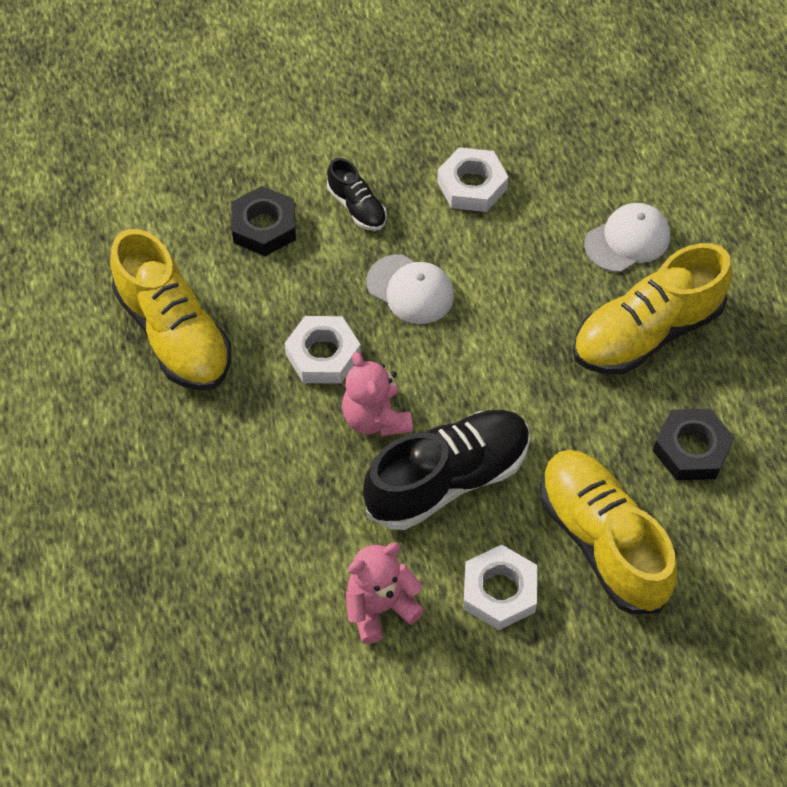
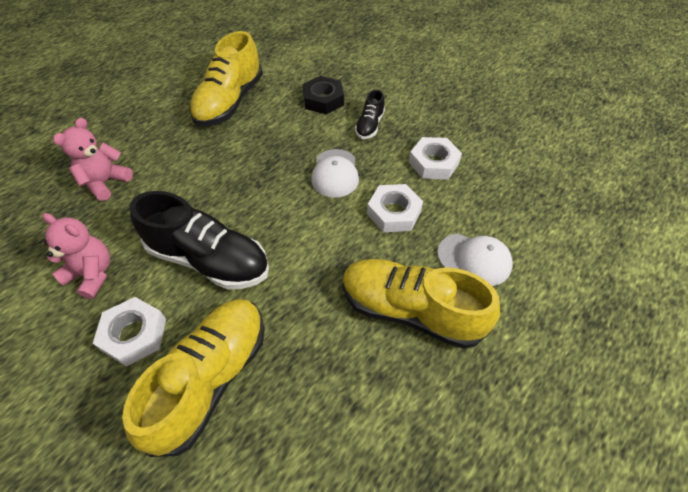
camera: 55 degrees right, 5 degrees down
(323, 355) = (259, 160): white nut -> white nut (394, 212)
(376, 418) = (232, 203): pink teddy bear -> pink teddy bear (106, 182)
(691, 449) = (333, 398): black nut -> none

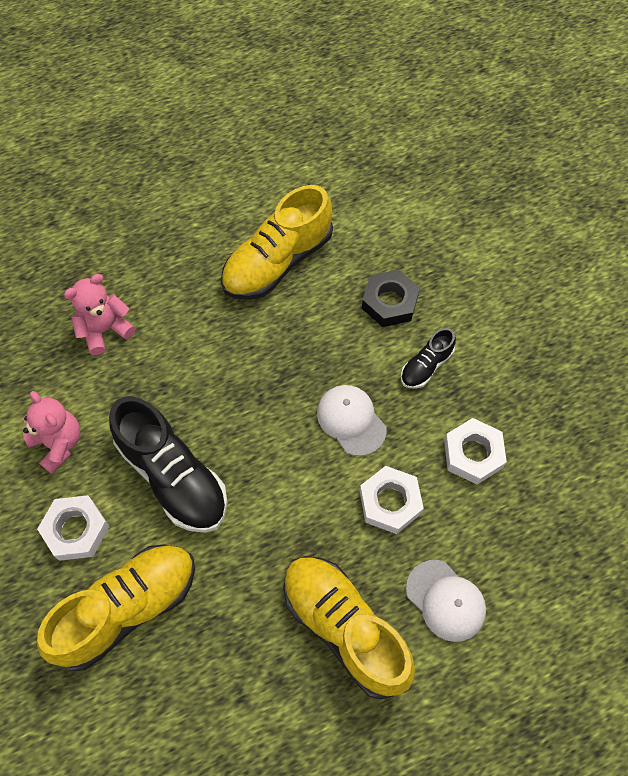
camera: 25 degrees right, 10 degrees up
(335, 173) = (351, 420): white cap -> white cap turned 120 degrees clockwise

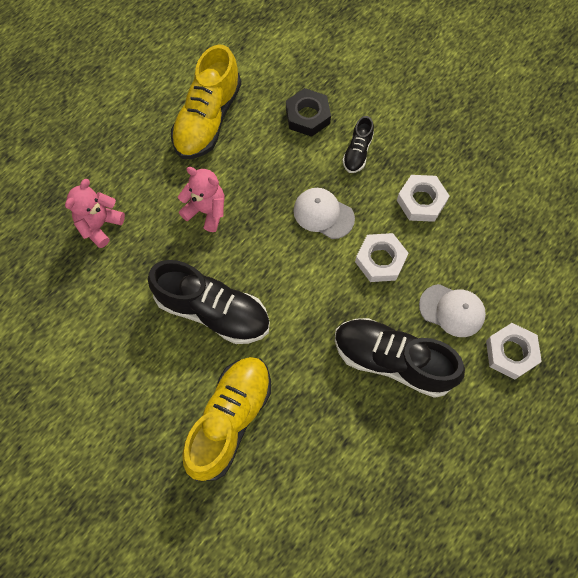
camera: 25 degrees left, 5 degrees up
(58, 444) = (110, 325): pink teddy bear -> pink teddy bear (206, 211)
(76, 530) = (160, 382): white nut -> white nut (511, 353)
(344, 628) = (392, 361): yellow shoe -> black shoe

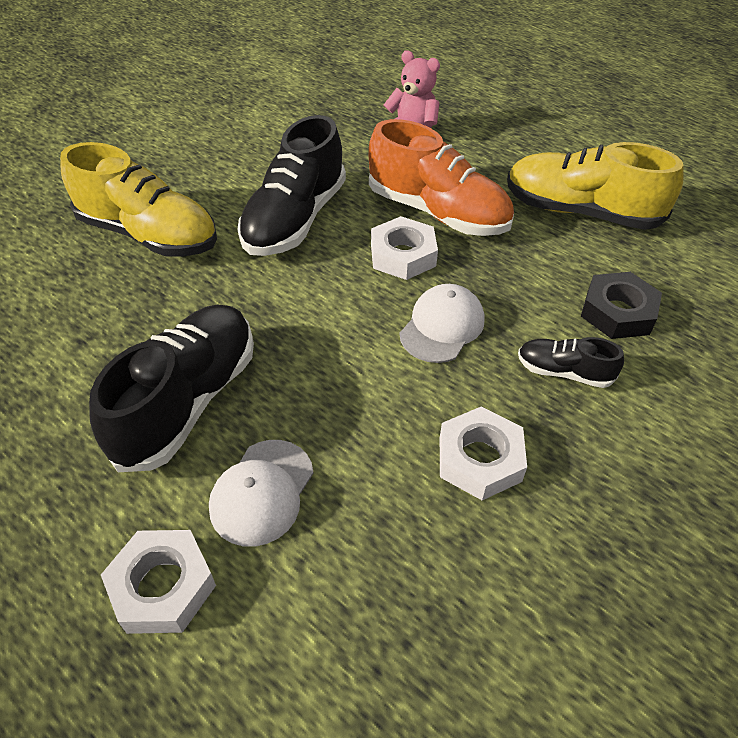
camera: 90 degrees right, 20 degrees down
(206, 211) = (437, 212): pink teddy bear -> orange shoe
(380, 260) = (362, 394): white nut -> white nut (403, 255)

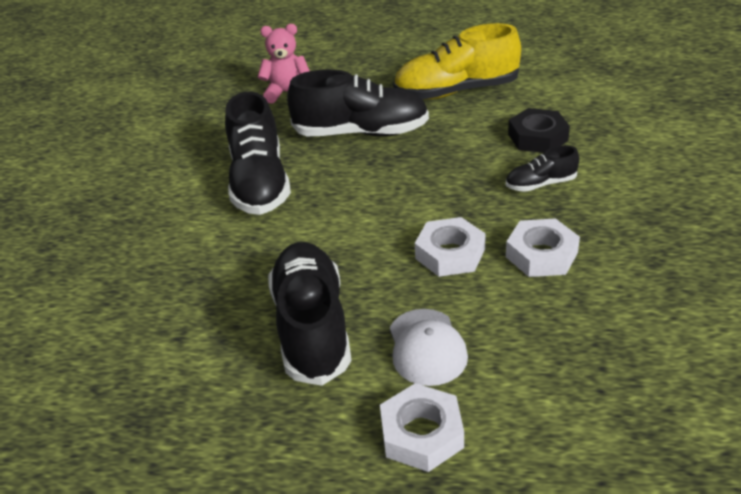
camera: 30 degrees left, 10 degrees down
(149, 235) = (149, 245): yellow shoe -> none
(403, 255) = (366, 168): white nut -> white nut (450, 253)
(437, 212) = (361, 133): orange shoe -> black shoe
(442, 326) = (439, 196): white cap -> none

